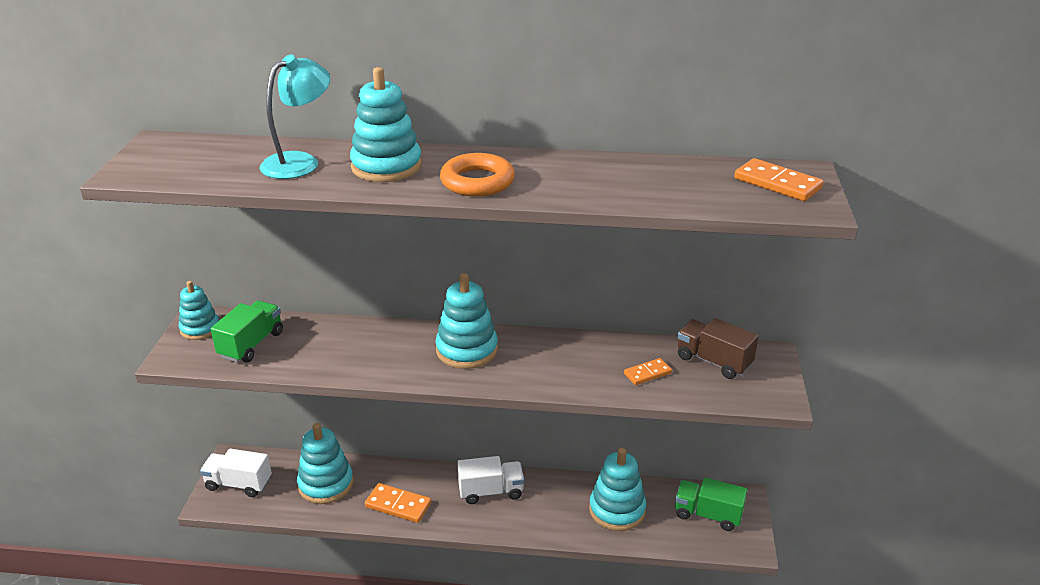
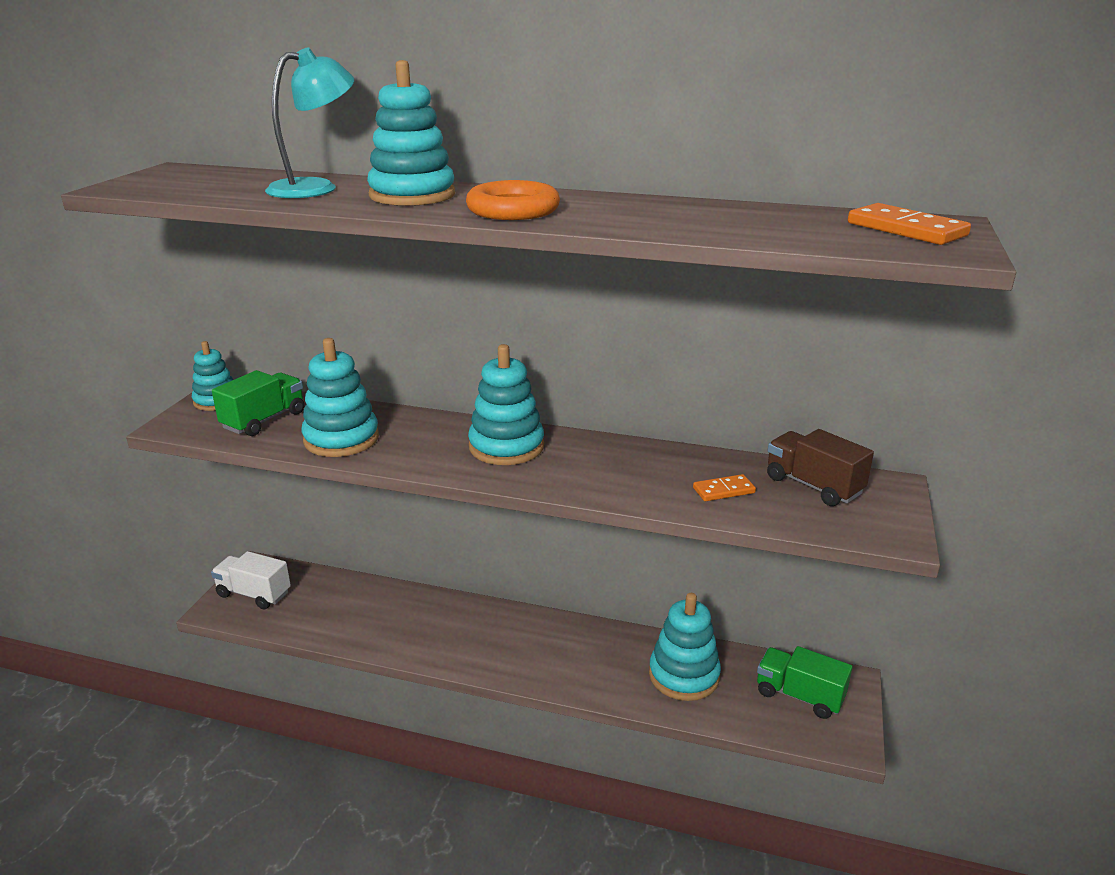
camera: 10 degrees right, 5 degrees down
(326, 484) = (348, 605): turquoise stacking toy -> turquoise stacking toy (341, 439)
(398, 505) = (423, 637): orange domino -> none
(491, 491) = (534, 636): white truck -> none

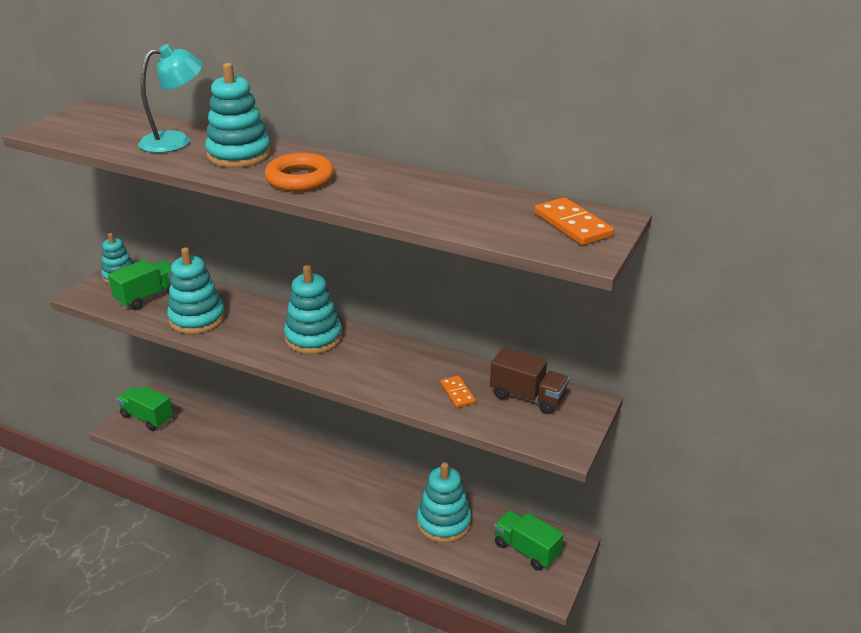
camera: 10 degrees right, 5 degrees up
(254, 594) = (147, 418): white truck -> green truck
(723, 490) = (457, 393): orange domino -> orange domino turned 75 degrees clockwise
(813, 486) = (527, 397): brown truck -> brown truck turned 150 degrees clockwise

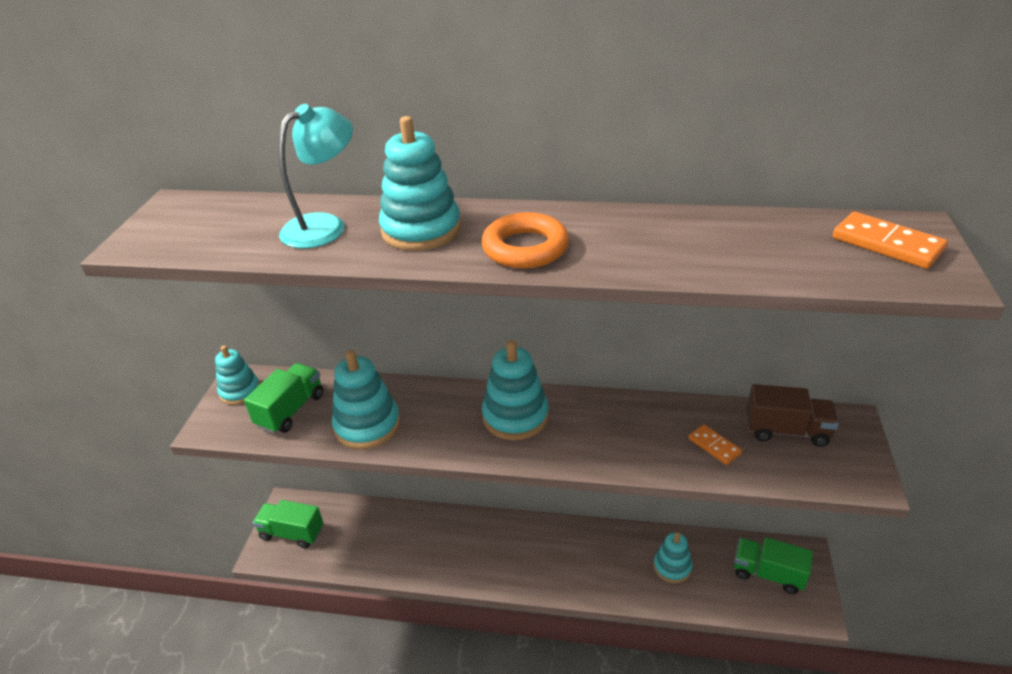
camera: 15 degrees left, 5 degrees up
(444, 522) = (672, 567): turquoise stacking toy -> turquoise stacking toy, size x0.64

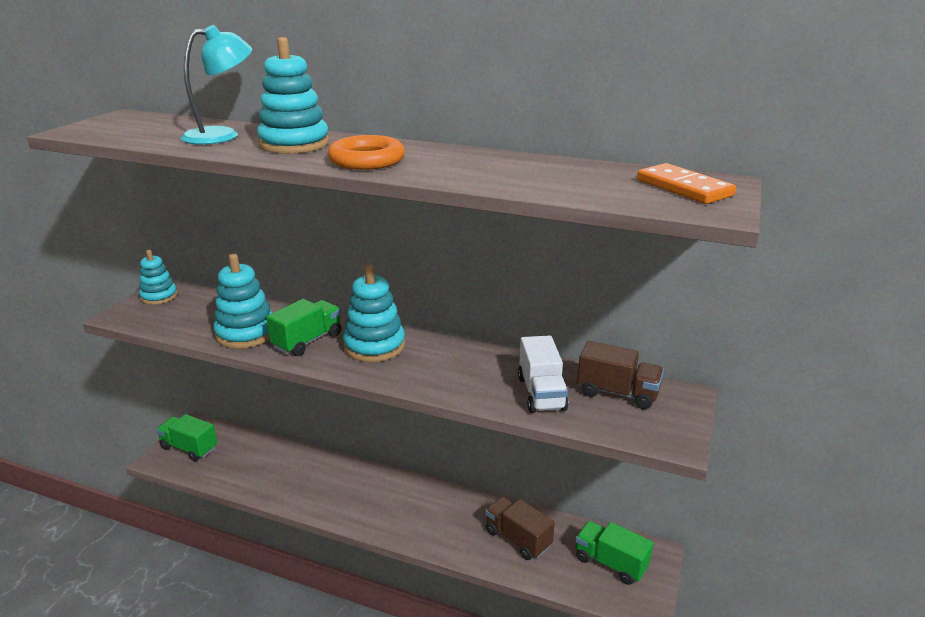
camera: 10 degrees right, 10 degrees down
(290, 410) = (191, 314): green truck -> green truck (307, 341)
(672, 567) = (517, 539): turquoise stacking toy -> brown truck
(714, 446) = (541, 393): orange domino -> white truck

